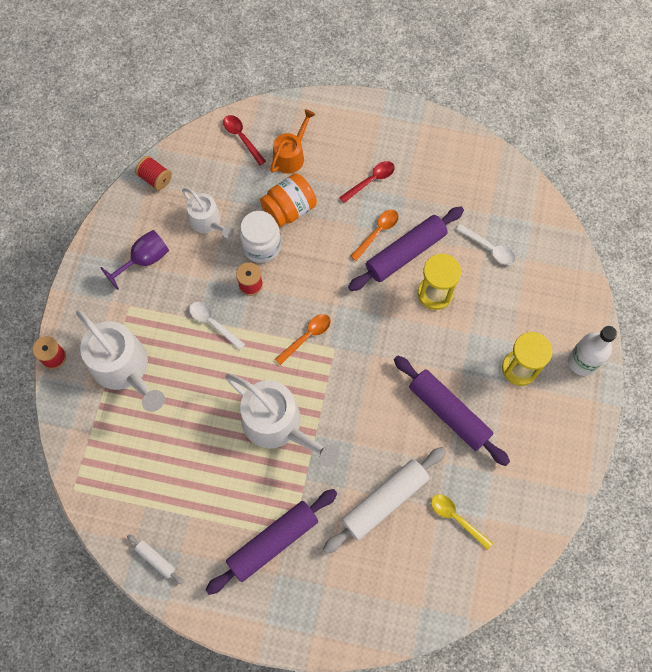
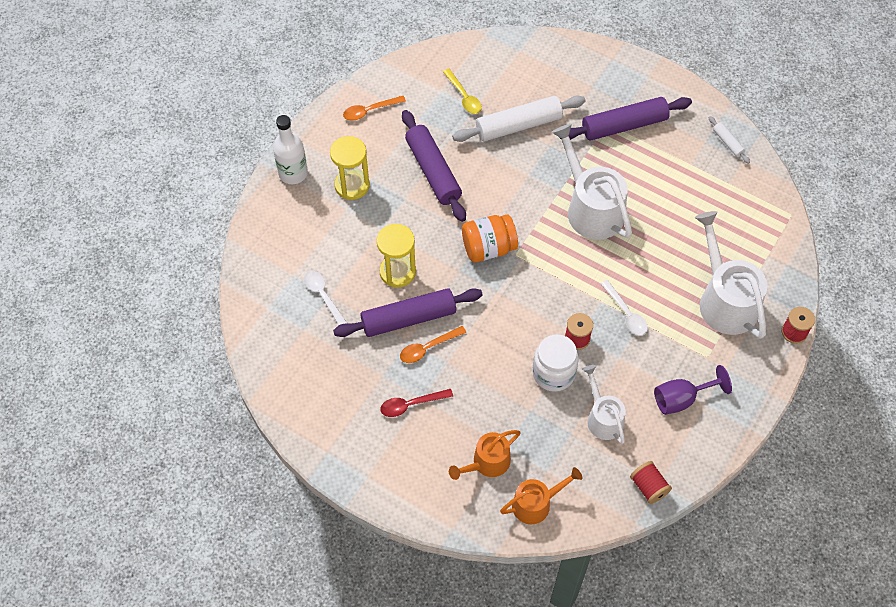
camera: 160 degrees left, 10 degrees down
(241, 137) = (536, 504): red spoon -> orange watering can
(289, 209) = (511, 402): orange jar -> orange jar (488, 248)
(307, 336) = (537, 273): orange spoon -> orange spoon (369, 111)

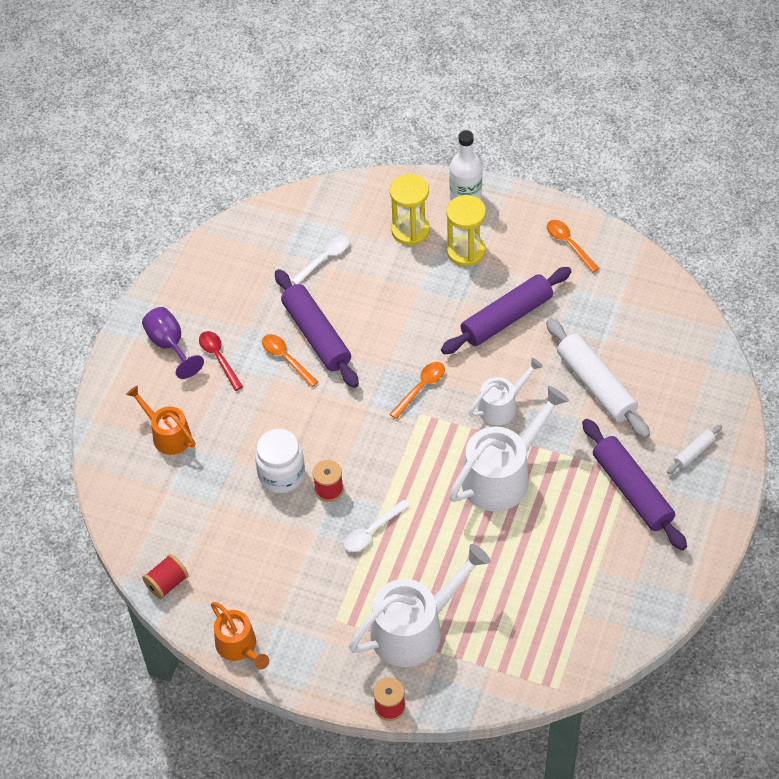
camera: 80 degrees right, 5 degrees down
(397, 272) = (369, 314): yellow hourglass -> yellow hourglass (410, 230)
(464, 97) = (618, 325): yellow spoon -> none
(488, 248) = (421, 388): orange jar -> orange spoon
(536, 504) = (131, 485): orange watering can -> orange watering can (239, 646)
(603, 418) = (238, 529): white watering can -> white watering can (501, 406)
(681, 399) = (277, 600): purple goblet -> purple goblet (170, 345)
(727, 143) = (643, 605): white rolling pin -> white rolling pin (694, 452)

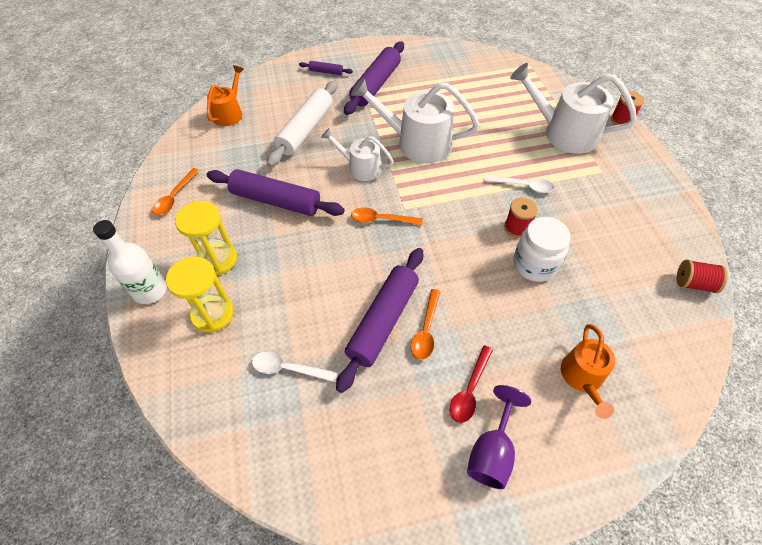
camera: 125 degrees left, 0 degrees up
(239, 646) = (679, 210): orange watering can -> orange watering can (229, 113)
(694, 452) = (326, 72): white rolling pin -> purple rolling pin

